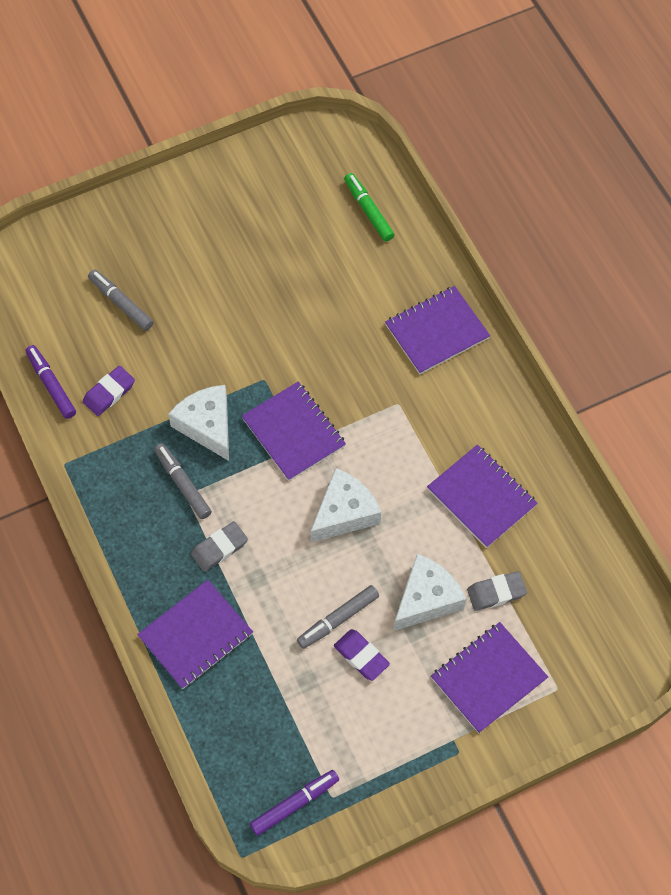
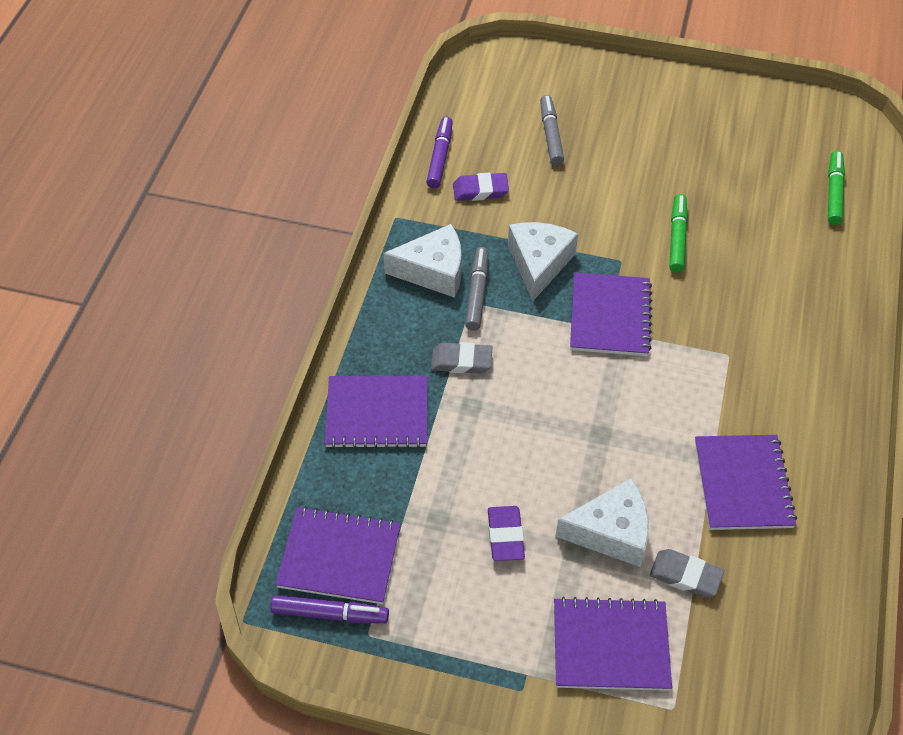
camera: 40 degrees right, 10 degrees down
(288, 330) = (677, 238): none -> green marker
(338, 619) = (512, 490): grey marker -> none
(344, 513) = (598, 408): white cheese -> white cheese (433, 271)
(437, 332) = (818, 321): purple notebook -> purple notebook (339, 557)

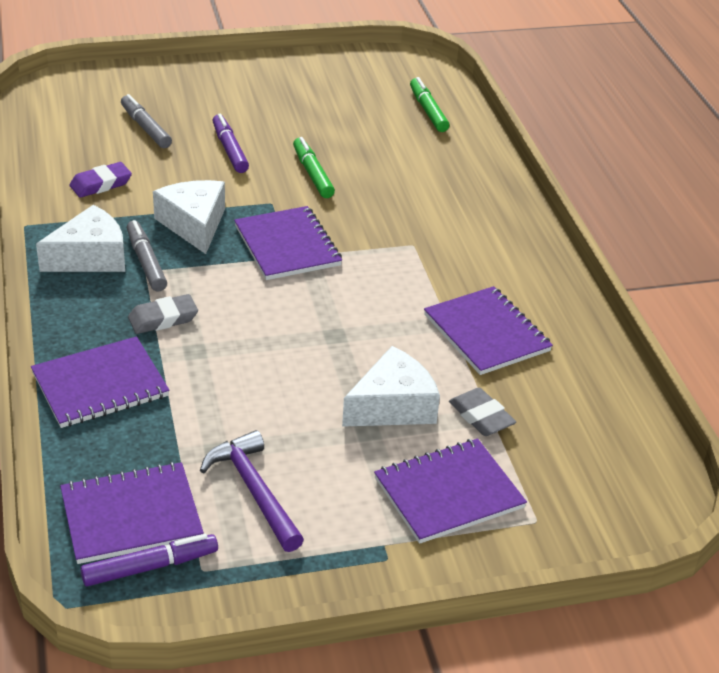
camera: 30 degrees left, 15 degrees down
(440, 157) = (43, 169): purple marker -> purple marker (229, 150)
(447, 574) = (254, 491): none -> purple hammer
(505, 536) = (293, 441): purple eraser -> none
(685, 576) = (481, 416): grey eraser -> grey eraser turned 60 degrees clockwise

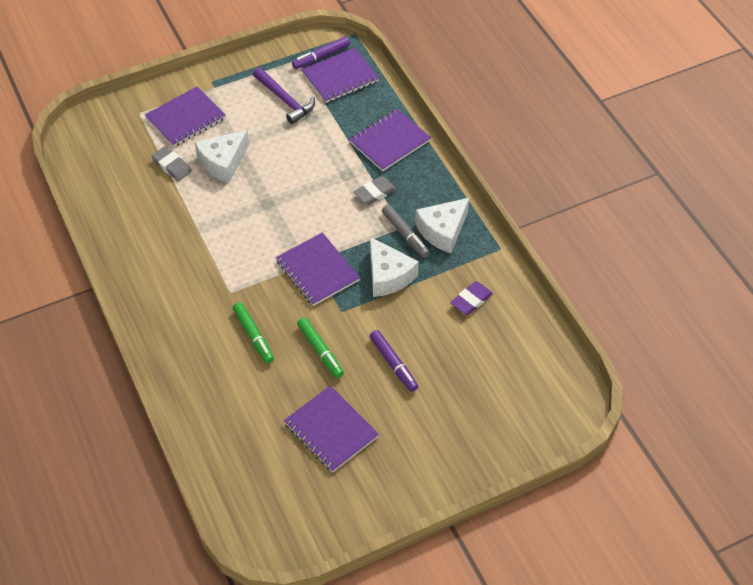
camera: 170 degrees right, 15 degrees up
(145, 128) = (470, 374): grey marker -> none
(428, 111) = (241, 462): green marker -> green marker (254, 336)
(486, 333) = (172, 225): purple notebook -> purple notebook (331, 430)

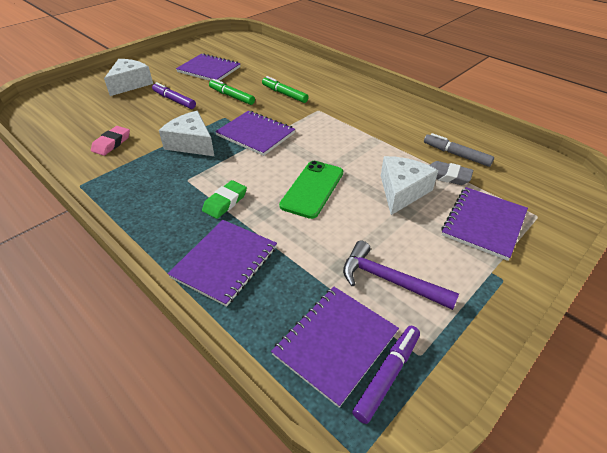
camera: 160 degrees right, 10 degrees down
(296, 185) = (312, 189): none -> green phone
(375, 193) = (225, 202): grey eraser -> green eraser
(405, 234) = (182, 174): grey marker -> grey marker (456, 155)
(443, 231) = (143, 186): white cheese -> white cheese (130, 84)
(471, 300) = (111, 143): purple eraser -> pink eraser

